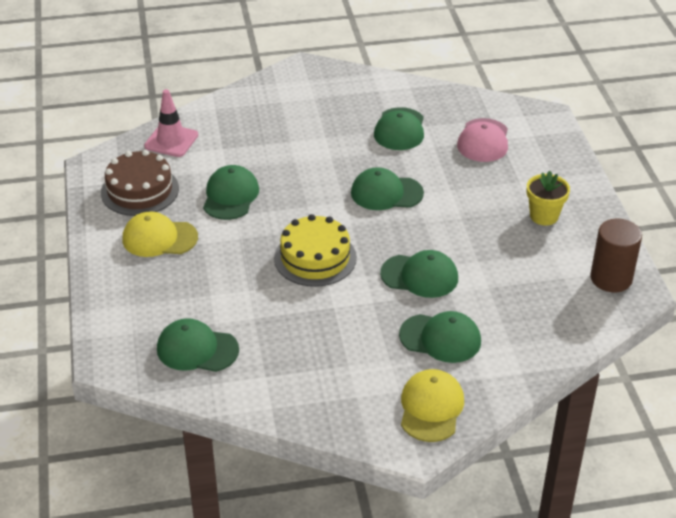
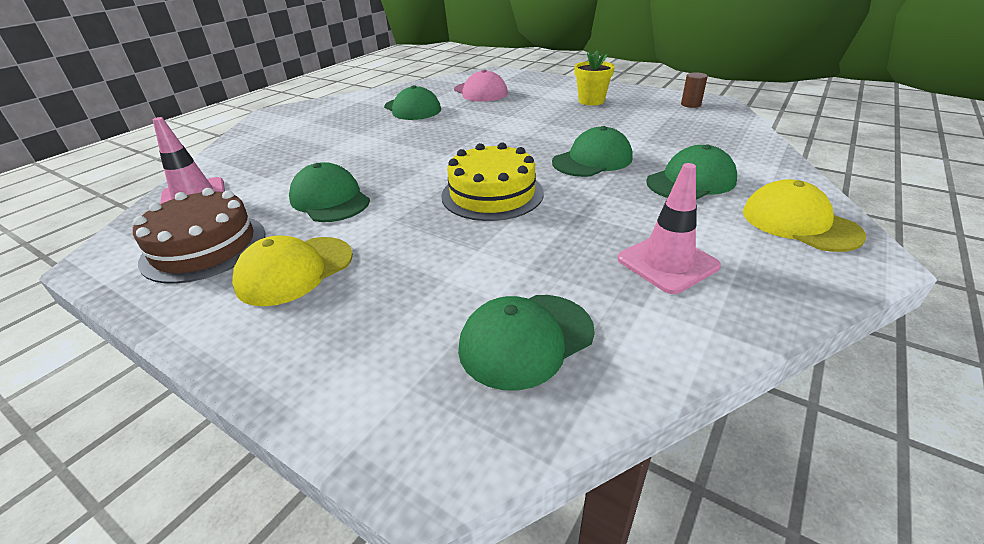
camera: 45 degrees left, 5 degrees down
(317, 368) = (667, 263): none -> pink traffic cone
(386, 193) = (469, 136): green cap -> none
(611, 278) = (690, 104): brown cylinder -> brown cylinder, size x0.52

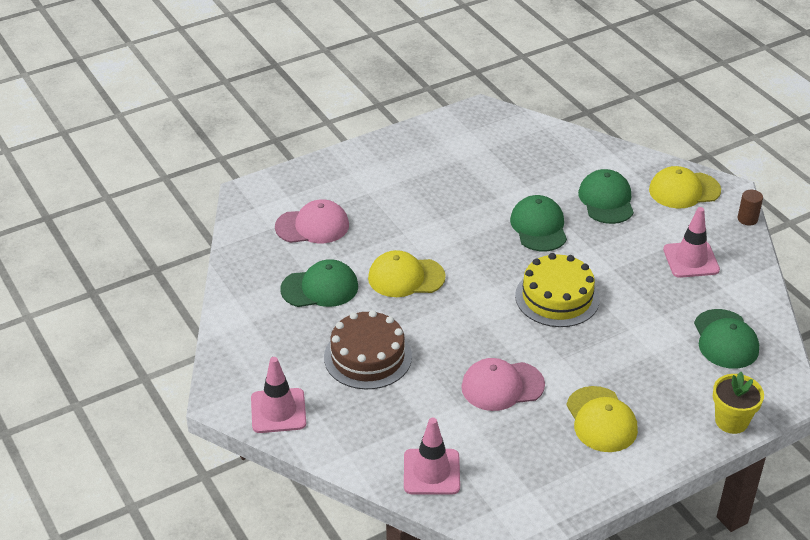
camera: 65 degrees left, 5 degrees up
(204, 247) = (536, 466): brown cake -> brown cake (367, 357)
(263, 129) = (278, 411): none -> pink traffic cone
(330, 199) = (502, 386): green cap -> pink cap
(453, 129) = (406, 277): none -> yellow cap
(591, 101) = (412, 170): yellow flower pot -> yellow flower pot (731, 421)
(690, 104) = (474, 125): brown cylinder -> brown cylinder (747, 219)

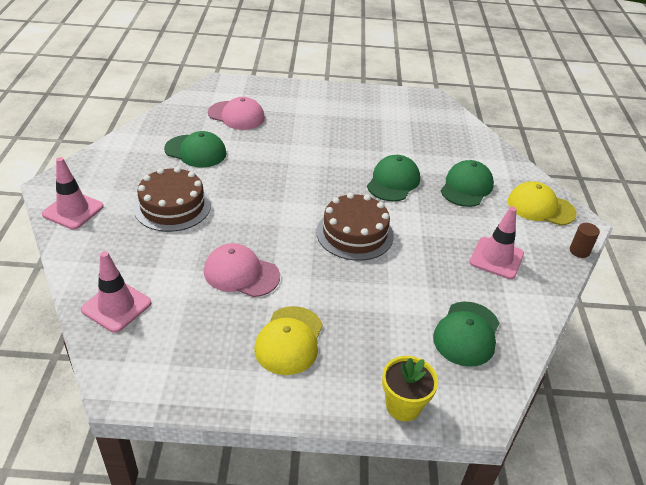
camera: 30 degrees right, 0 degrees up
(406, 277) = (259, 170): yellow cap -> none
(557, 297) = (354, 233): yellow cake -> brown cake

